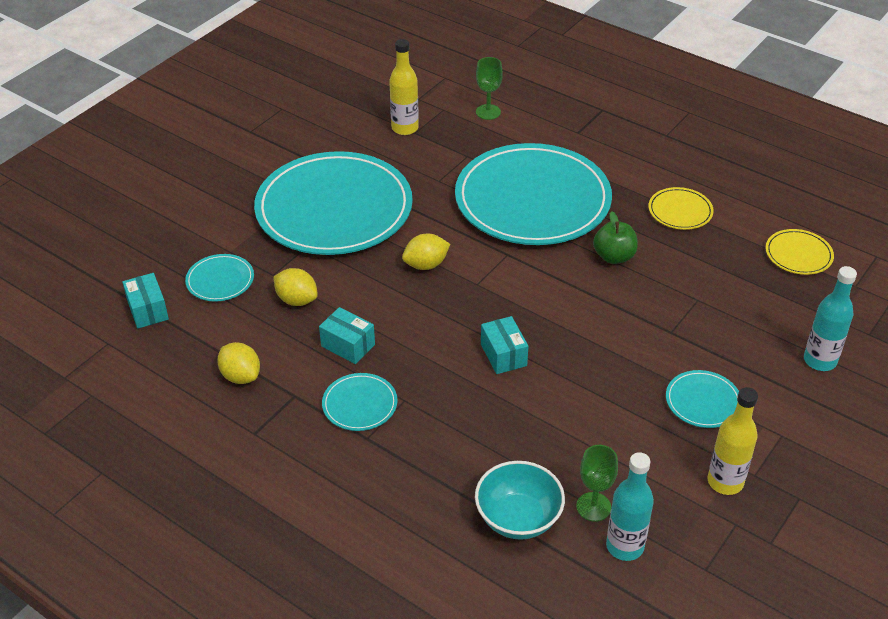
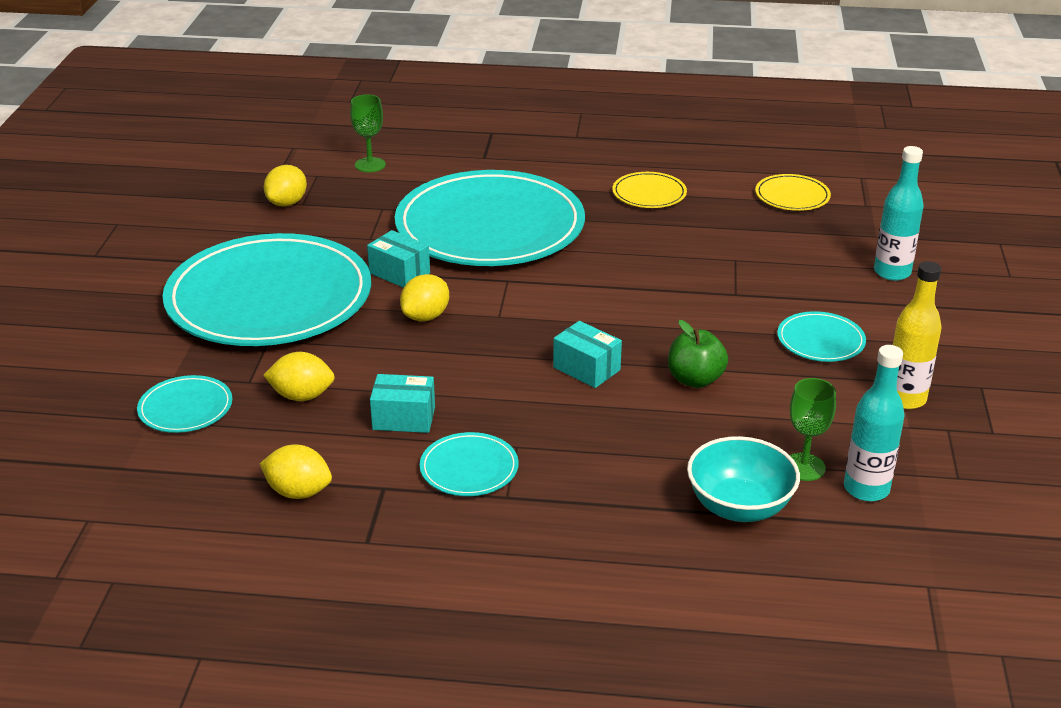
camera: 30 degrees left, 10 degrees down
(148, 310) = (114, 468): turquoise box -> turquoise box (399, 273)
(405, 128) = (287, 203): yellow bottle -> yellow lemon
(614, 256) = (620, 249): green apple -> green apple (695, 380)

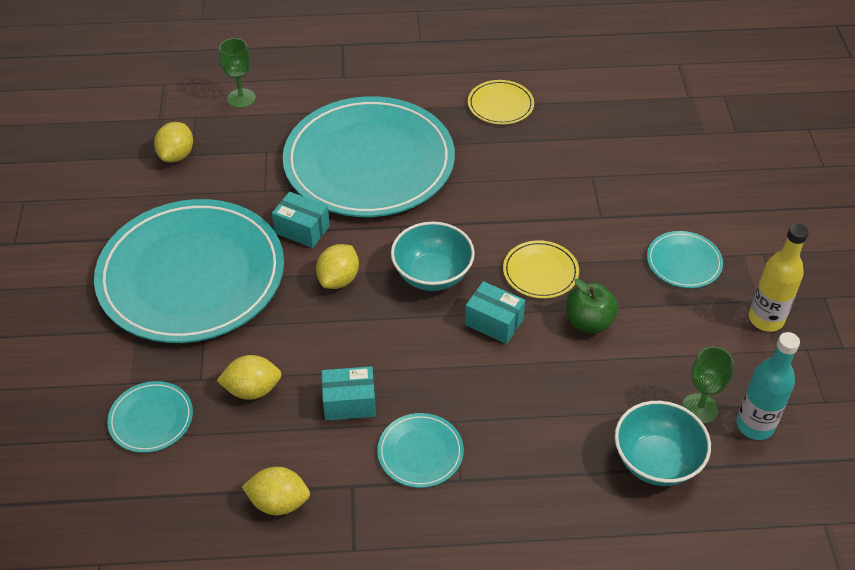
camera: 10 degrees left, 15 degrees up
(530, 323) = (432, 275): none -> turquoise bowl
(792, 196) = (624, 93): yellow plate -> yellow plate (540, 272)
(892, 272) = (726, 174): turquoise bottle -> none

